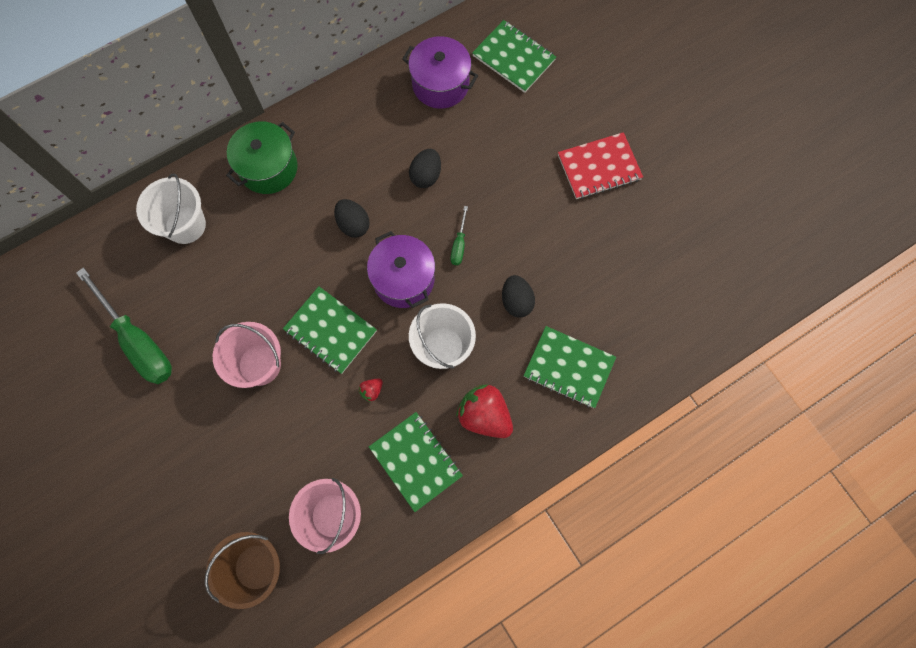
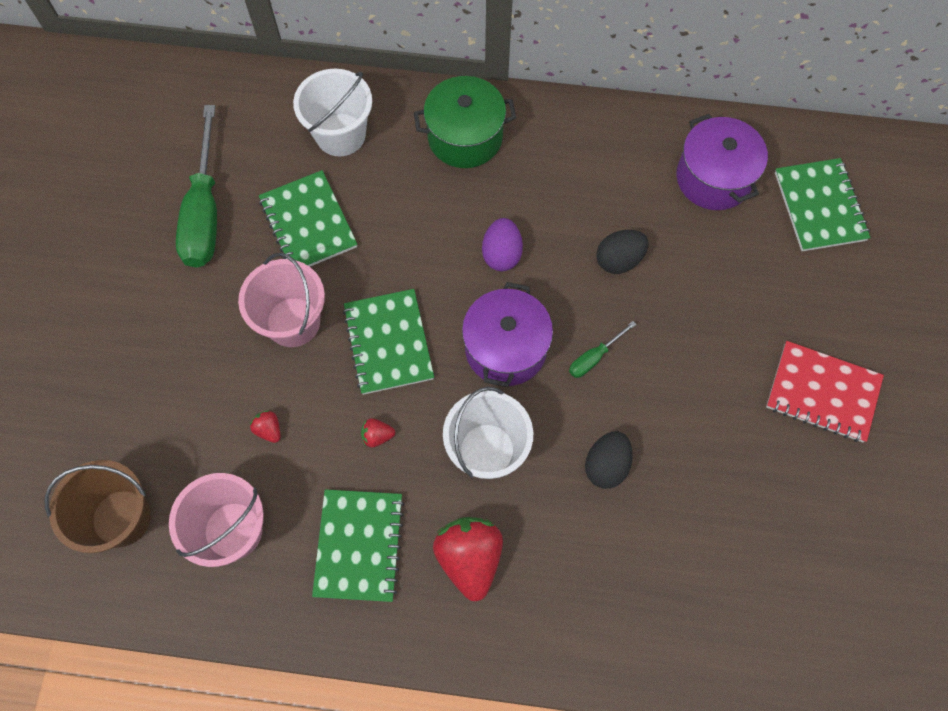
camera: 40 degrees right, 5 degrees down
(302, 440) = (269, 429): none -> red strawberry
(353, 224) = (501, 254): black egg -> purple egg
(568, 368) = (604, 584): green notebook -> green notebook (308, 223)

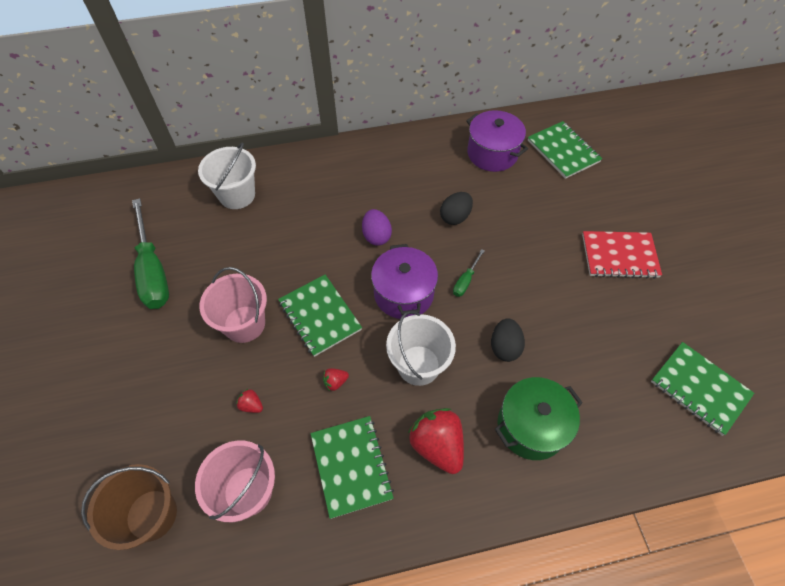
camera: 20 degrees left, 10 degrees down
(308, 223) = (233, 256): green notebook -> green notebook (699, 389)
(465, 137) = (323, 173): green pot -> green pot (531, 426)

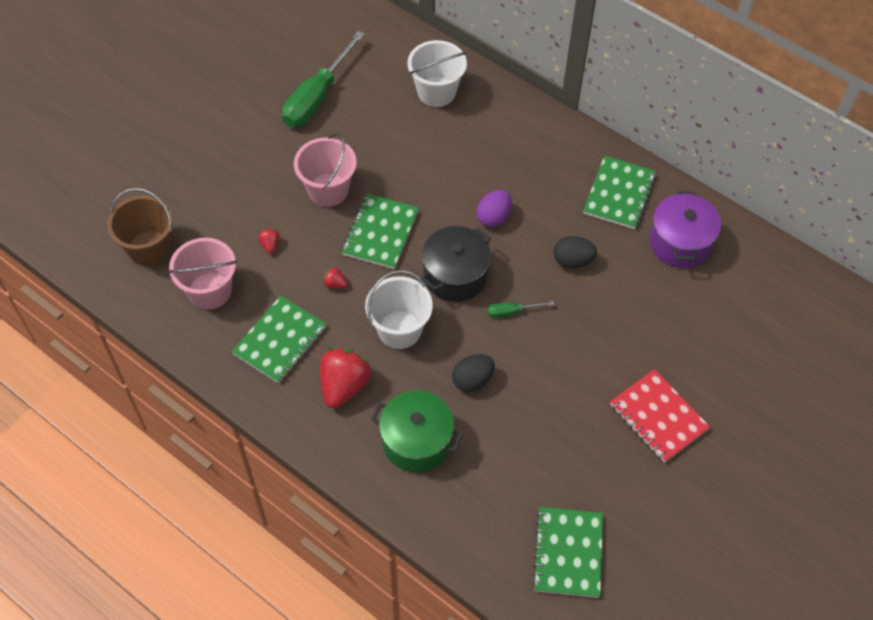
camera: 50 degrees right, 0 degrees up
(404, 294) = (455, 275): purple pot -> black pot
(563, 151) = (747, 299): green notebook -> green notebook (619, 194)

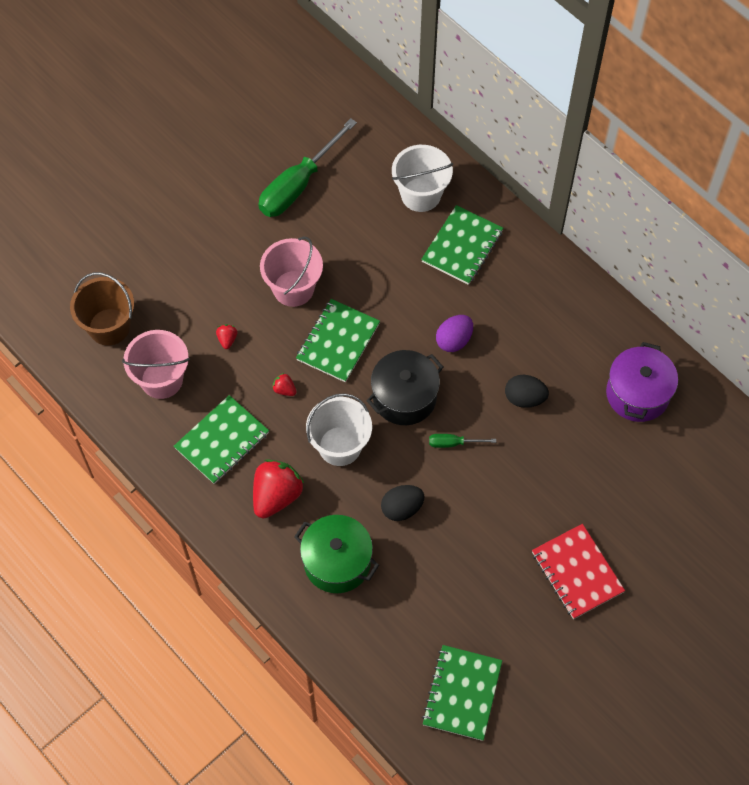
camera: 10 degrees right, 5 degrees up
(619, 194) = (586, 333): green notebook -> green notebook (462, 247)

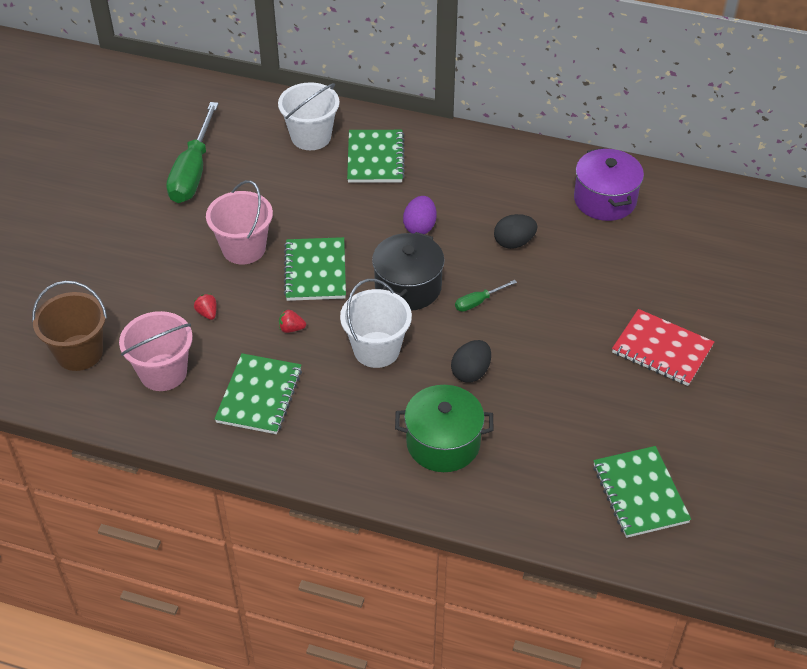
camera: 30 degrees left, 15 degrees down
(276, 496) = (345, 416): red strawberry -> none

